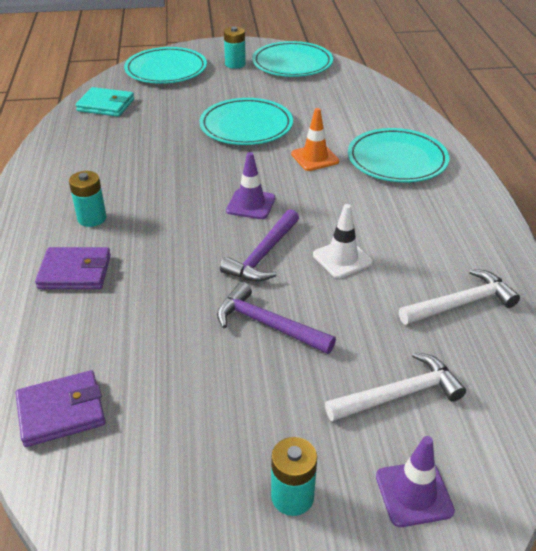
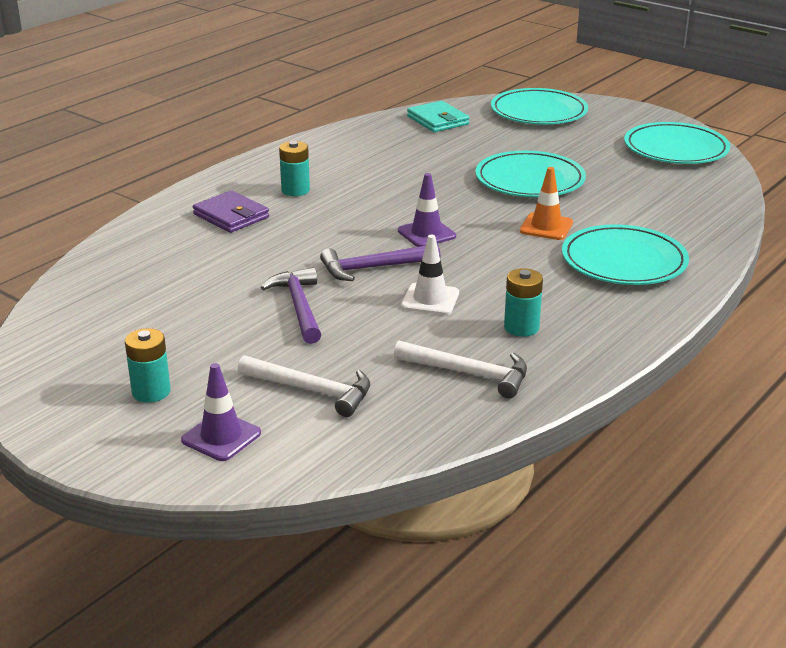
camera: 45 degrees right, 10 degrees down
(61, 411) = (104, 281): purple wallet -> none
(235, 64) = (614, 129): turquoise battery -> turquoise battery (521, 327)

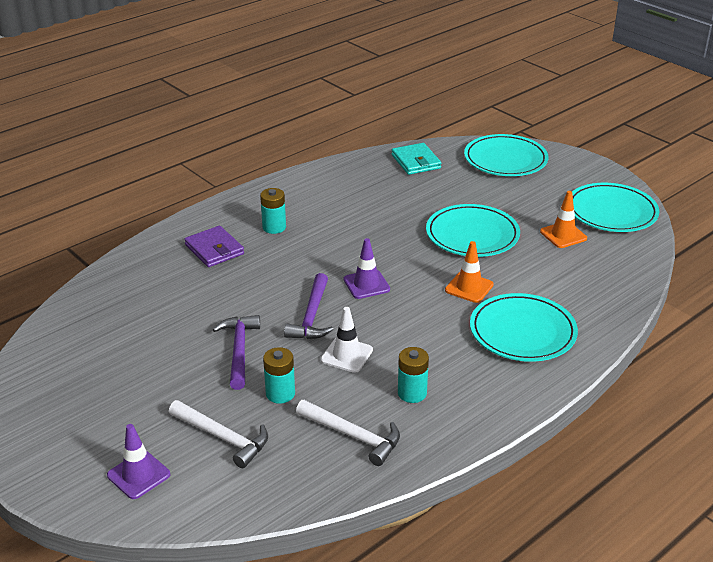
camera: 10 degrees right, 5 degrees up
(151, 392) = (99, 423): turquoise battery -> turquoise battery (280, 393)
(373, 268) = (311, 316): purple hammer -> purple hammer turned 75 degrees counterclockwise
(631, 173) = (563, 235): none -> orange traffic cone

